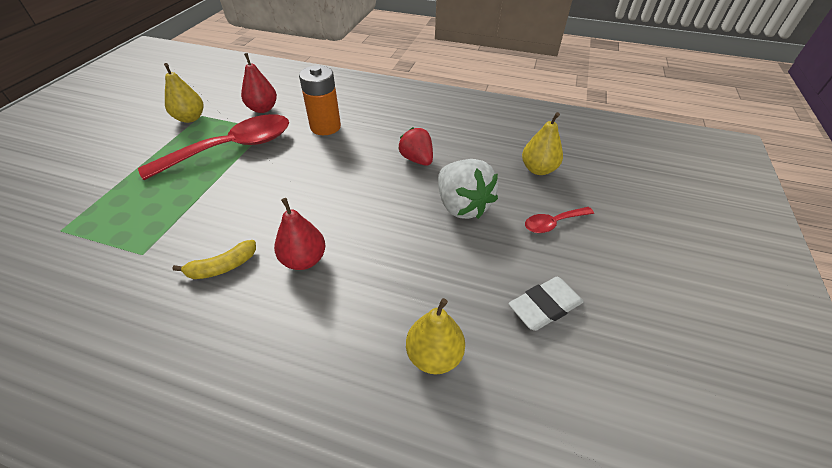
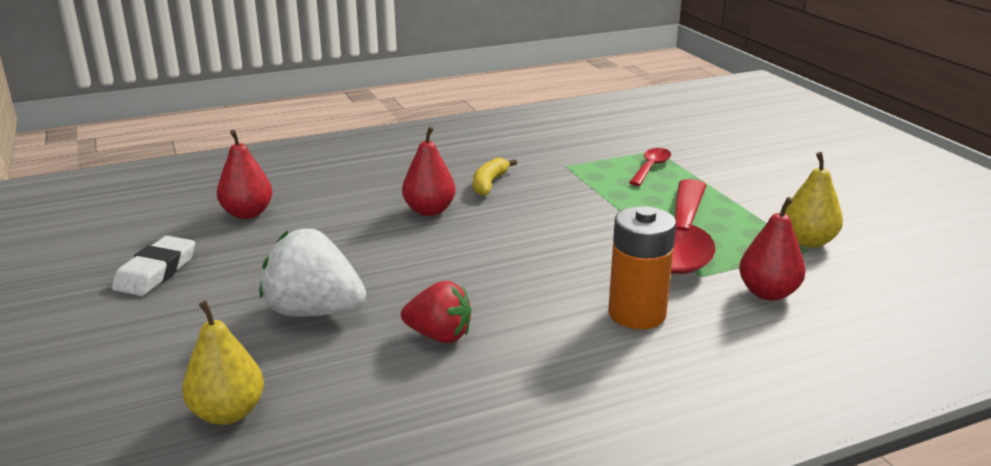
camera: 140 degrees right, 20 degrees down
(434, 355) = (247, 213): yellow pear -> red pear
(553, 223) = (171, 346): red spoon -> red spoon (651, 168)

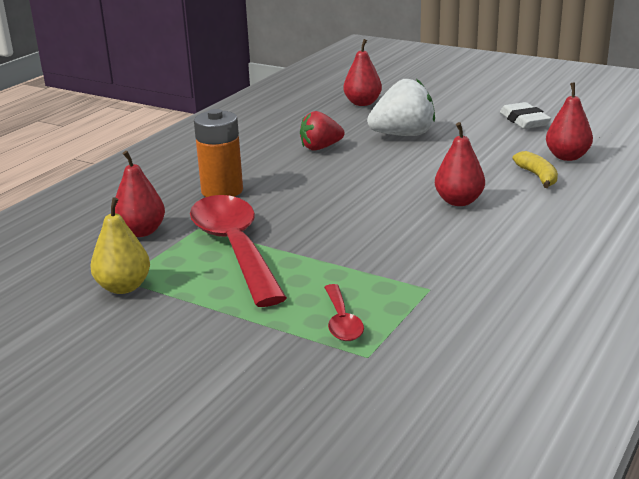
camera: 145 degrees right, 0 degrees up
(228, 413) = (362, 103): yellow pear -> red pear
(489, 184) = (460, 240): yellow banana -> yellow banana (537, 176)

